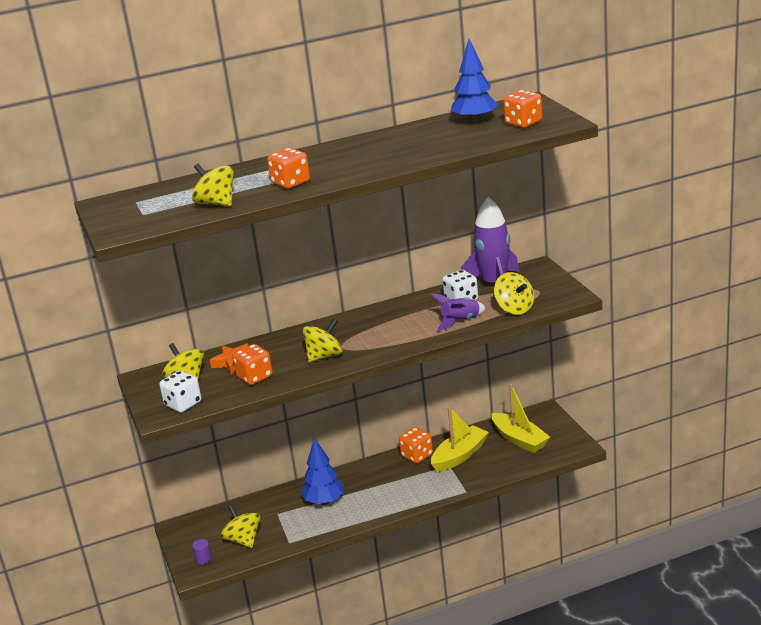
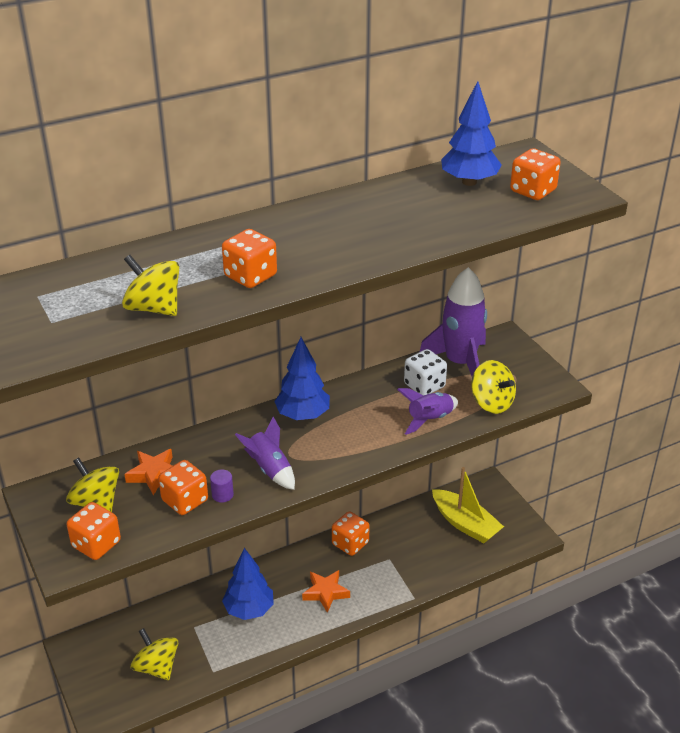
camera: 10 degrees left, 10 degrees up
(183, 404) = (96, 544): white dice -> orange dice
(203, 559) = (110, 696): purple cylinder -> purple cylinder (222, 495)
(324, 356) = (270, 469): yellow spinning top -> purple rocket
(357, 322) = (303, 415): none -> blue tree
(390, 489) = (325, 592): none -> orange star
(459, 456) = (399, 545): yellow boat -> none

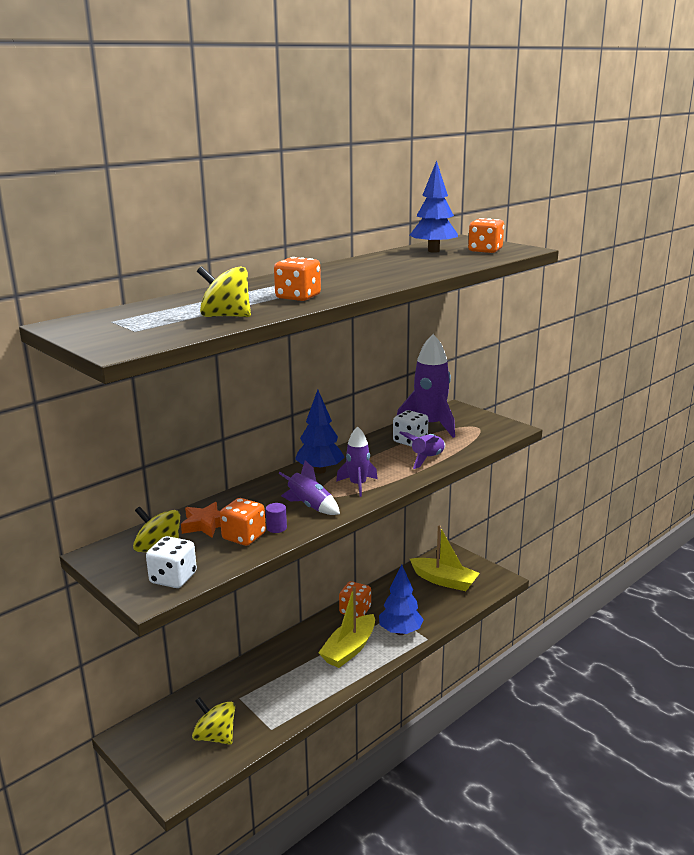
camera: 15 degrees left, 15 degrees down
(96, 544) = (173, 578): orange dice -> white dice
(249, 609) = (286, 675): blue tree -> blue tree (400, 631)
(325, 592) = (349, 649): orange star -> yellow boat
(334, 447) = (358, 485): none -> purple rocket
(491, 403) = (470, 443): yellow spinning top -> none

